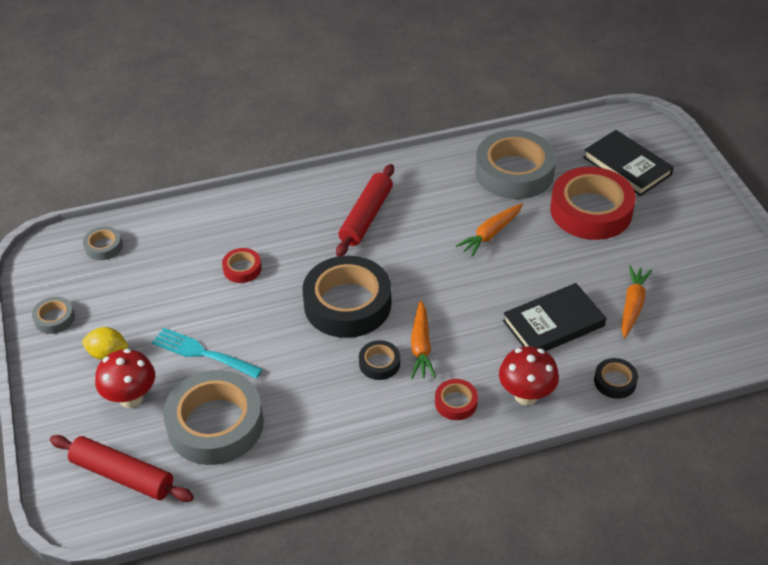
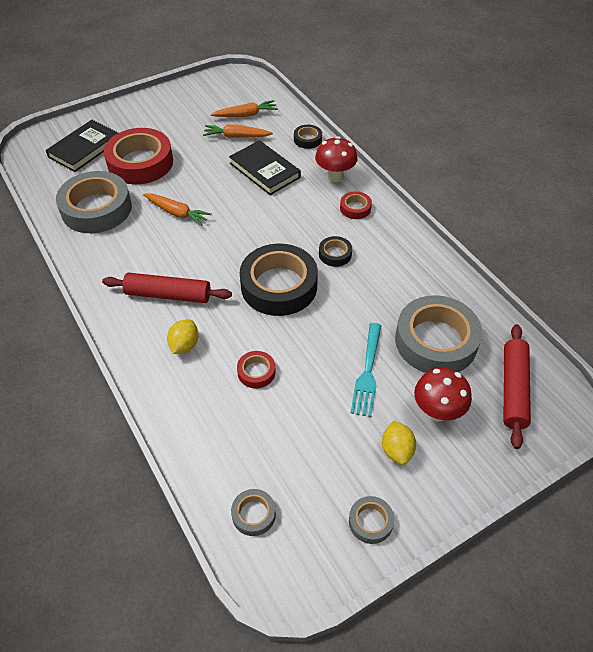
camera: 105 degrees left, 5 degrees up
(296, 222) = (184, 345): none -> yellow lemon
(421, 346) = (309, 234): orange carrot -> orange carrot (246, 115)

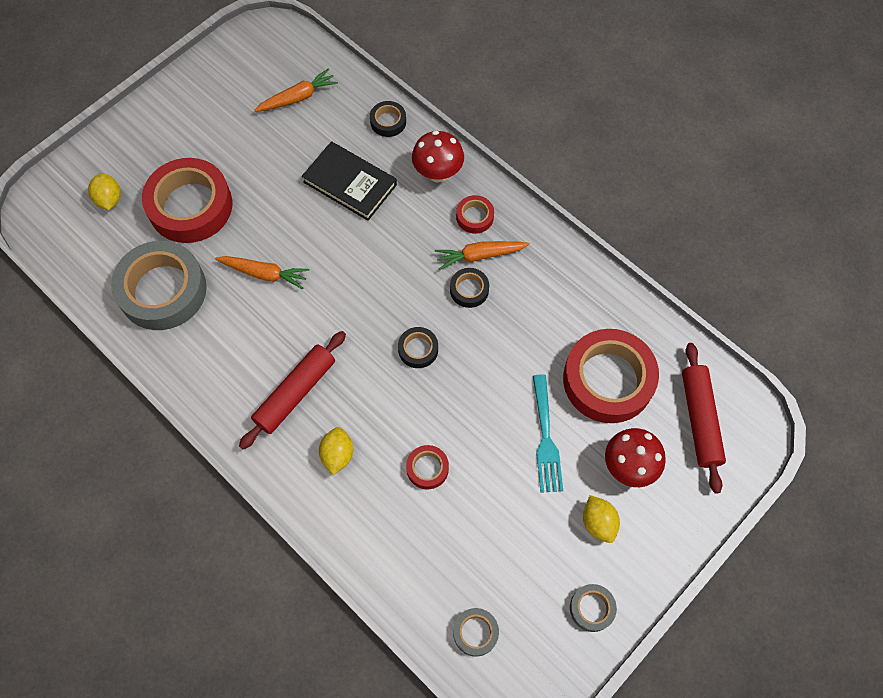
camera: 15 degrees left, 15 degrees up
(84, 148) = (109, 199): black book -> yellow lemon
(168, 295) = (295, 393): red rolling pin -> red rolling pin turned 45 degrees counterclockwise
(236, 136) = (298, 136): orange carrot -> orange carrot (480, 255)
(279, 286) = (418, 349): black tape -> black tape, size x0.45
(436, 341) = (608, 380): grey tape -> red tape

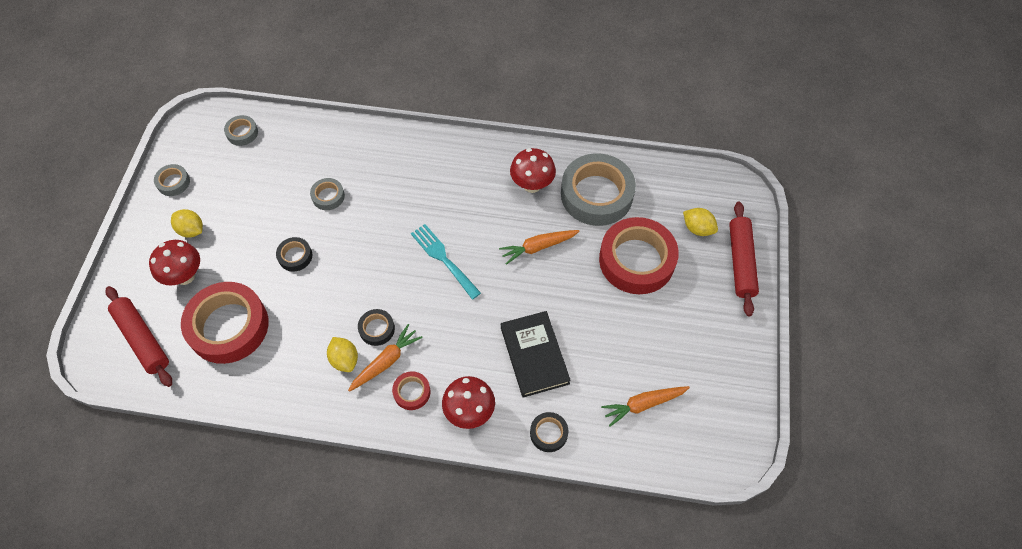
camera: 145 degrees right, 5 degrees down
(213, 342) = (532, 185): none -> red mushroom
(295, 393) = (450, 188): red rolling pin -> red rolling pin (740, 262)
(298, 97) = (643, 404): orange carrot -> orange carrot turned 45 degrees clockwise
(337, 455) = (393, 171): yellow lemon -> yellow lemon (345, 359)
(350, 183) = (534, 355): black book -> black book turned 75 degrees clockwise
(418, 349) = (386, 263): black tape -> black tape (295, 256)
(427, 468) = (328, 196): red tape -> grey tape
(545, 438) = (256, 260): turquoise fork -> turquoise fork (444, 259)

